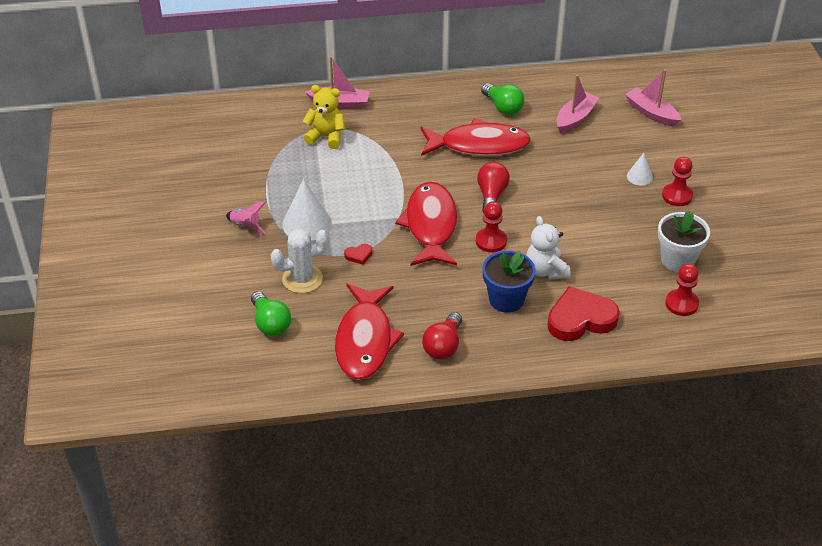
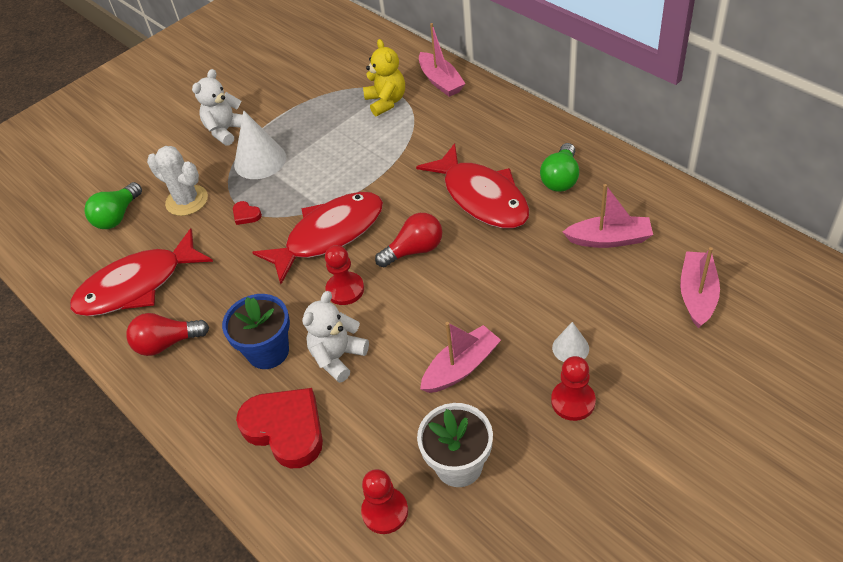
camera: 60 degrees right, 5 degrees up
(246, 226) = (226, 130): pink rocket -> white teddy bear
(609, 224) = (461, 367): none -> pink boat

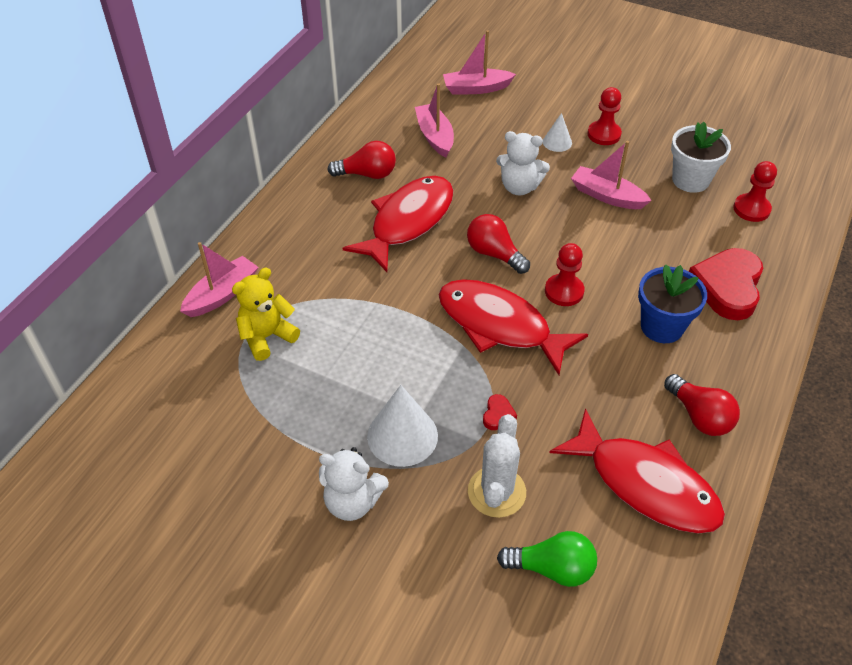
camera: 115 degrees left, 0 degrees up
(338, 357) = (639, 274): white teddy bear -> white teddy bear (519, 187)
(561, 178) = (367, 174): green light bulb -> red light bulb

